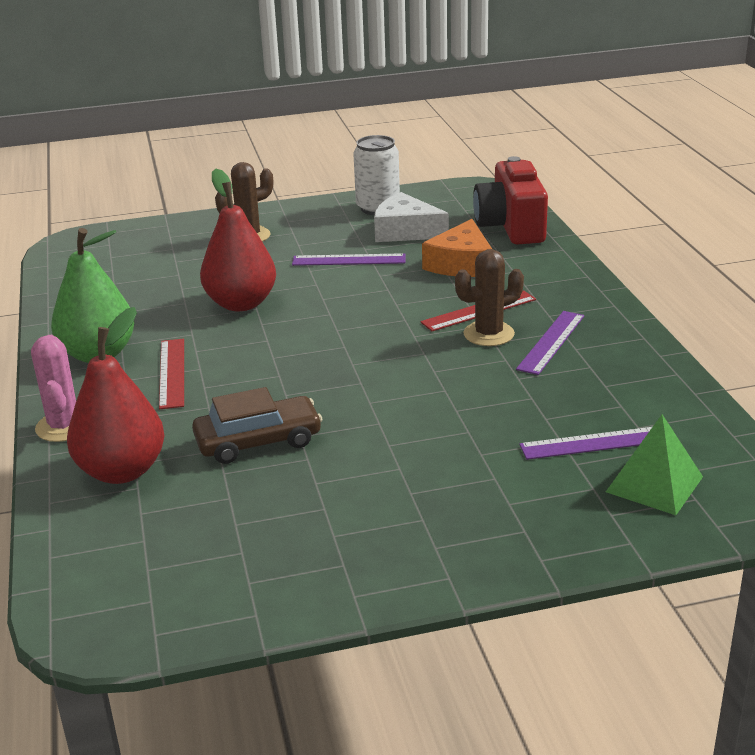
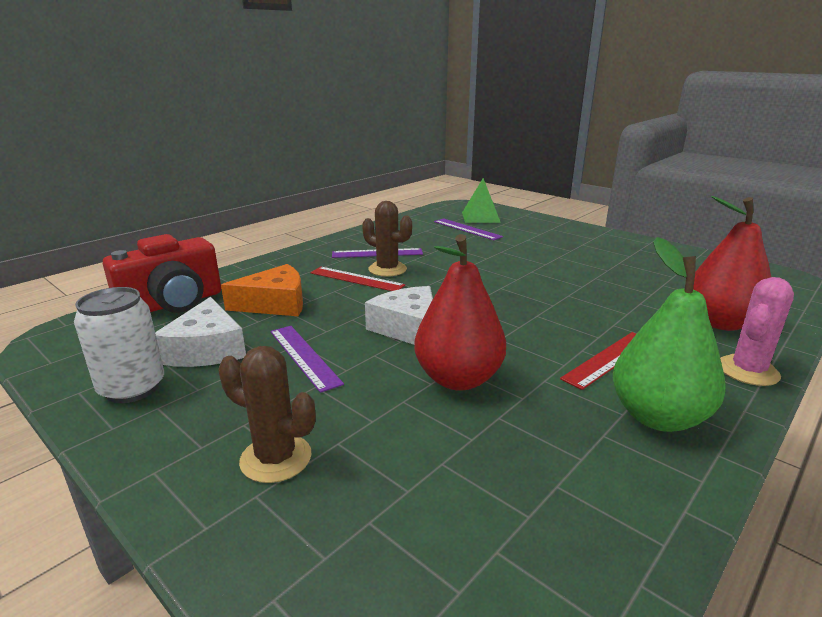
camera: 125 degrees left, 5 degrees down
(258, 441) = (610, 294): brown car -> none
(338, 307) = (408, 328): none -> white cheese

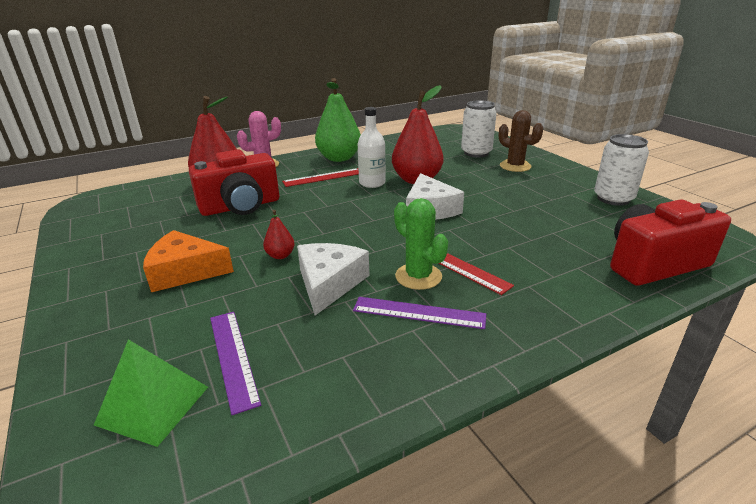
camera: 160 degrees left, 5 degrees up
(207, 349) = (582, 215): white cheese -> white cheese (329, 283)
(275, 303) = (543, 247): orange cheese -> orange cheese (185, 271)
(304, 356) = (508, 202): purple ruler -> none
(371, 507) = (476, 153): none -> white can
(387, 269) = (418, 276): brown cactus -> green cactus
(512, 267) = (280, 255): none -> red pear
(522, 360) = (372, 183): none -> white bottle
(629, 299) = (240, 206): none -> red camera

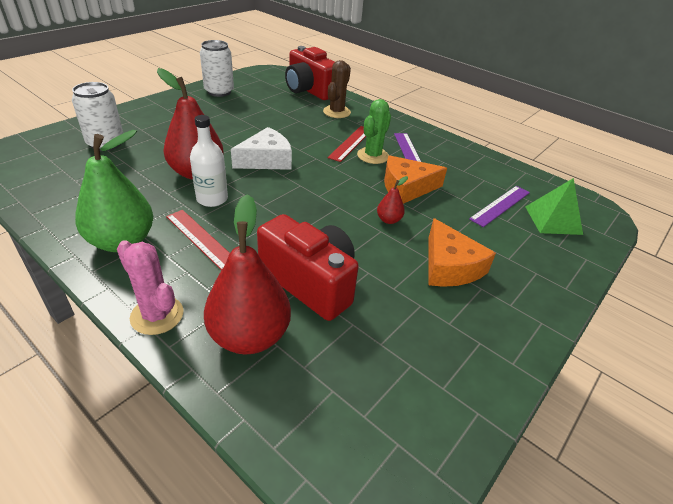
camera: 115 degrees left, 10 degrees up
(329, 283) = (406, 188): white cheese -> orange cheese
(515, 166) = (150, 124): brown cactus -> brown cactus (336, 112)

